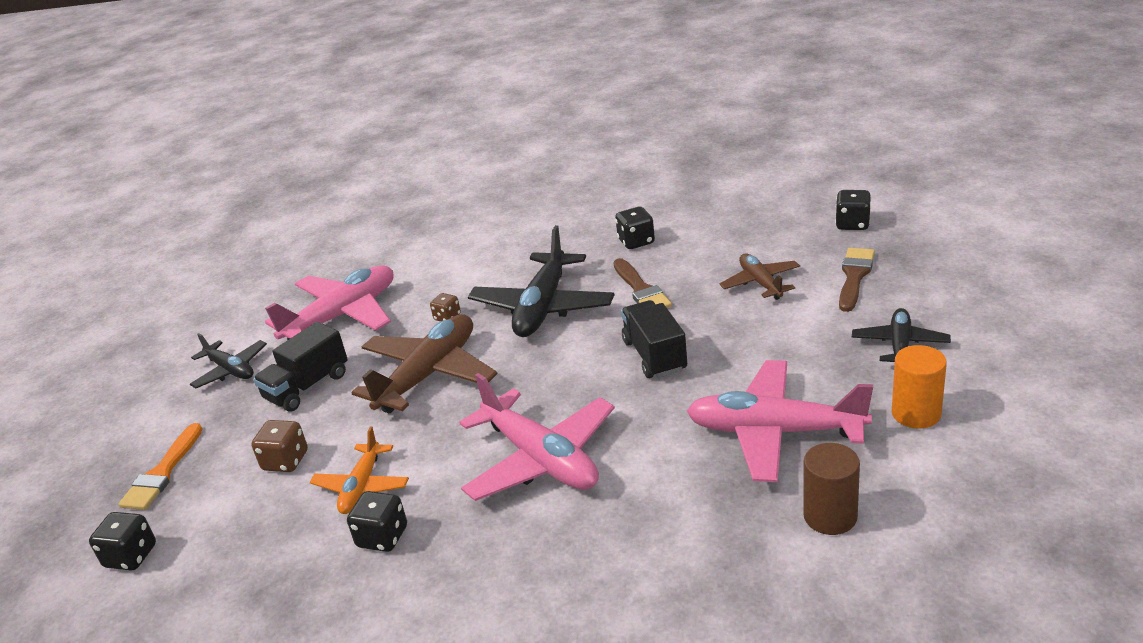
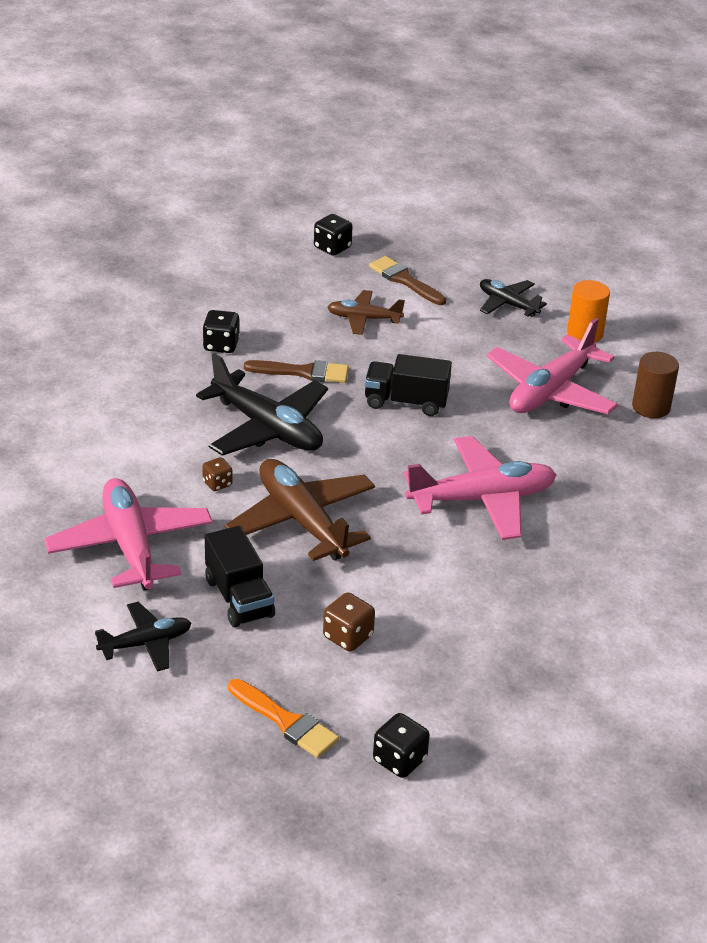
camera: 70 degrees left, 5 degrees up
(362, 486) = (428, 600): orange plane -> none
(382, 537) = (503, 604): black dice -> none

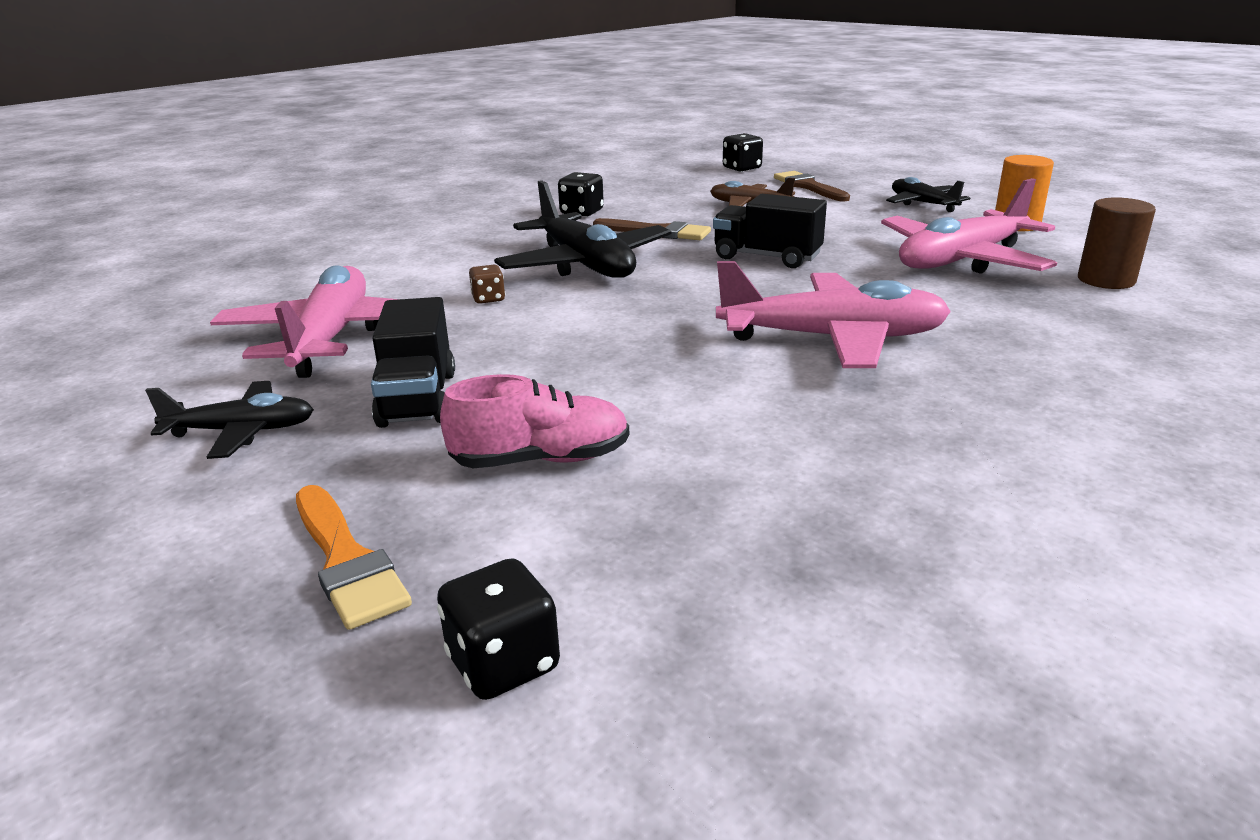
camera: 20 degrees right, 10 degrees down
(302, 521) = (567, 336): brown plane -> none
(348, 636) = (541, 460): brown dice -> pink shoe

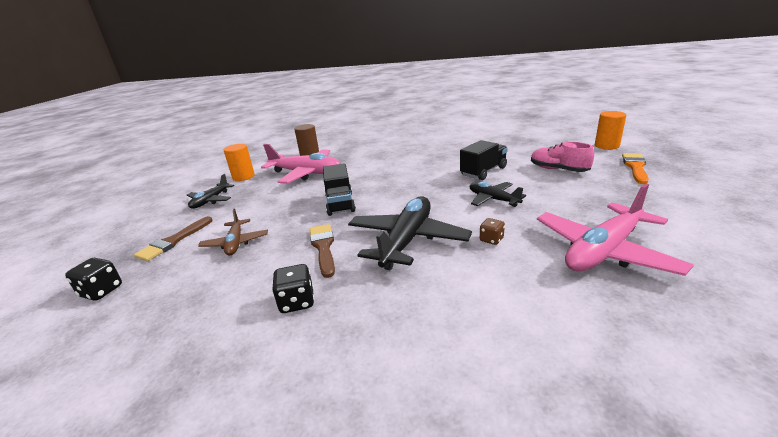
camera: 125 degrees left, 0 degrees up
(241, 431) = (668, 214): black plane -> black plane (493, 199)
(418, 399) = (581, 200): black truck -> black truck (483, 172)
(503, 663) = (606, 146): black dice -> orange cylinder
(832, 338) = (416, 168): pink plane -> none

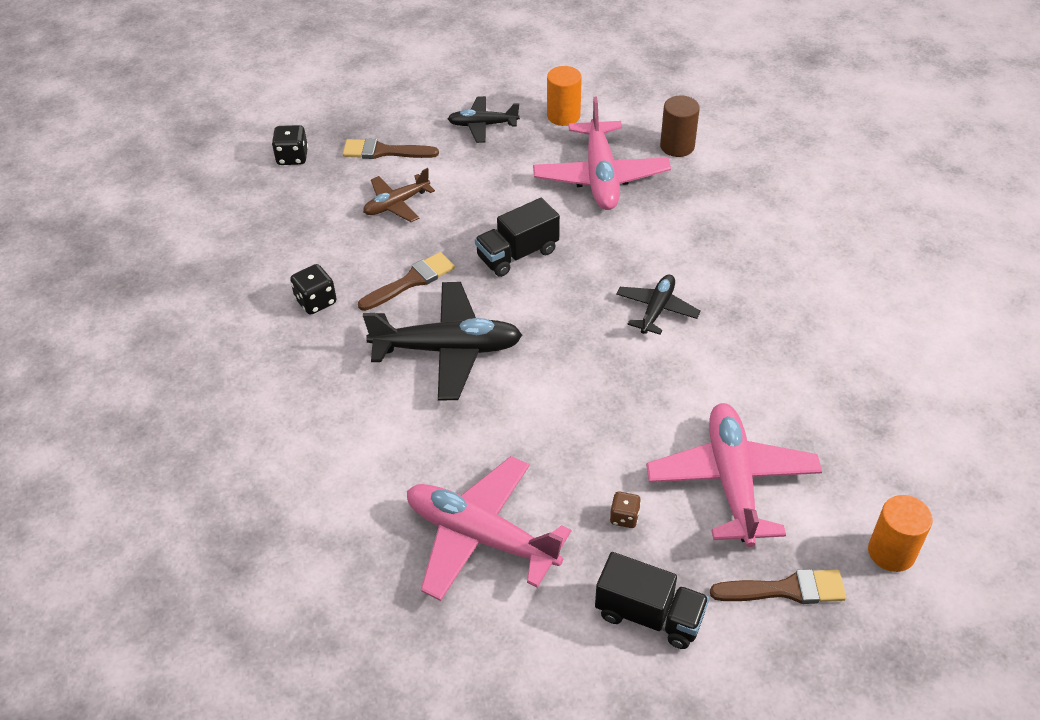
camera: 65 degrees right, 20 degrees up
(483, 172) = (686, 384): black truck -> black truck (649, 615)
(491, 239) = (474, 427): brown dice -> brown dice (624, 517)
(493, 199) = (586, 412): black plane -> black plane (656, 310)
(558, 170) = (732, 481): pink shoe -> pink plane
(635, 167) = (785, 589): orange brush -> brown brush

